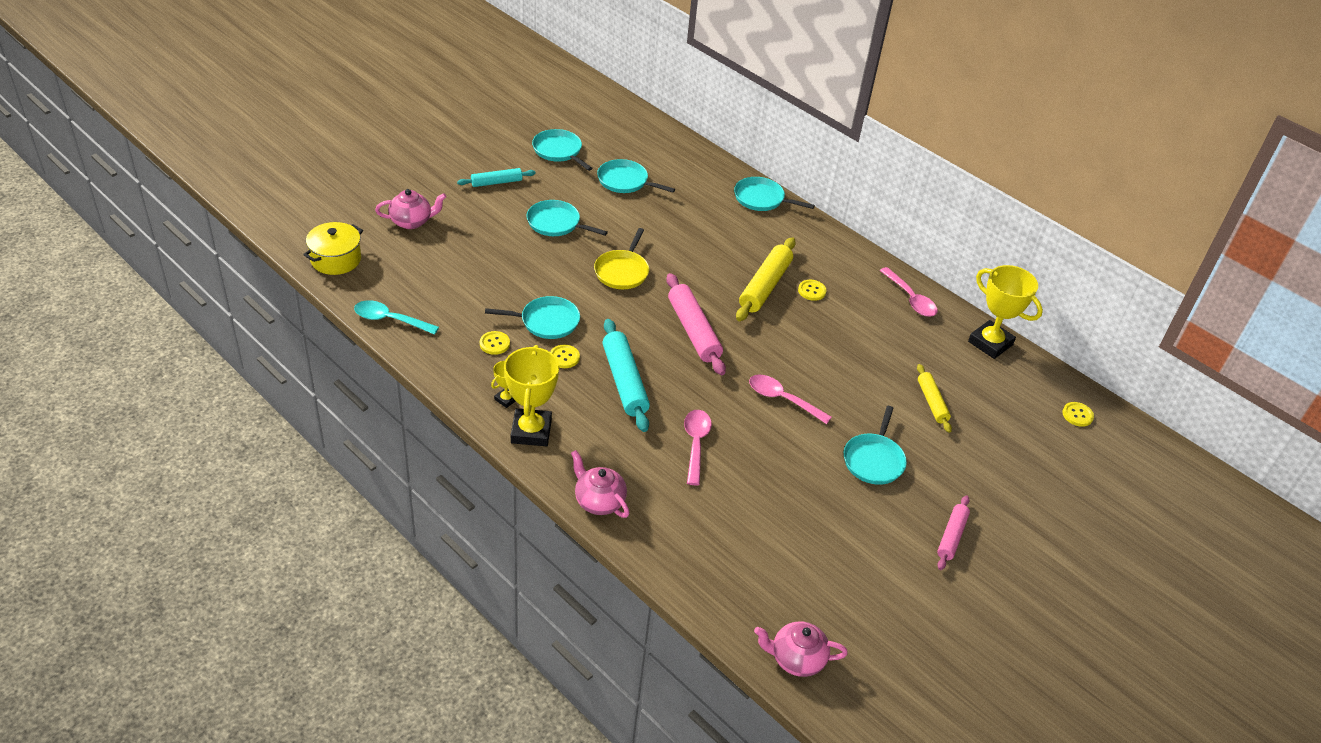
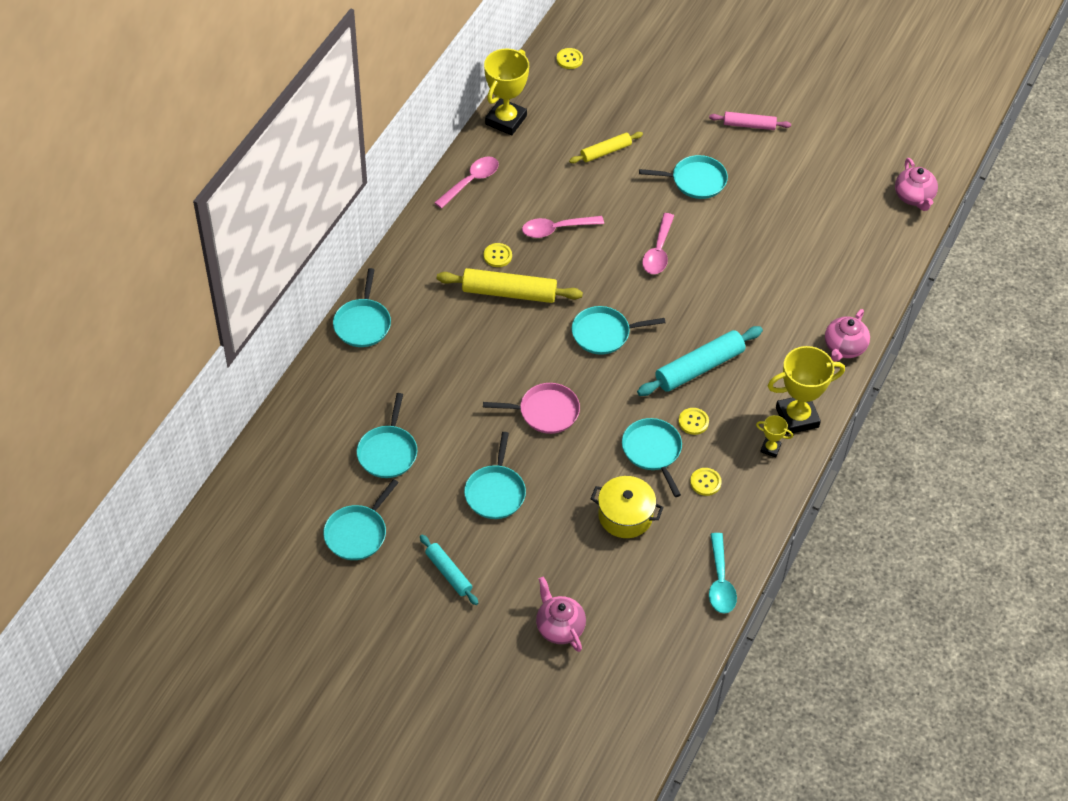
camera: 105 degrees left, 10 degrees up
(336, 259) = (657, 671): yellow pot -> yellow pot (625, 516)
(622, 271) = (545, 412): yellow pan -> pink pan
(693, 331) = (604, 333): pink rolling pin -> turquoise pan
(696, 444) = (745, 299): pink spoon -> pink spoon (556, 229)

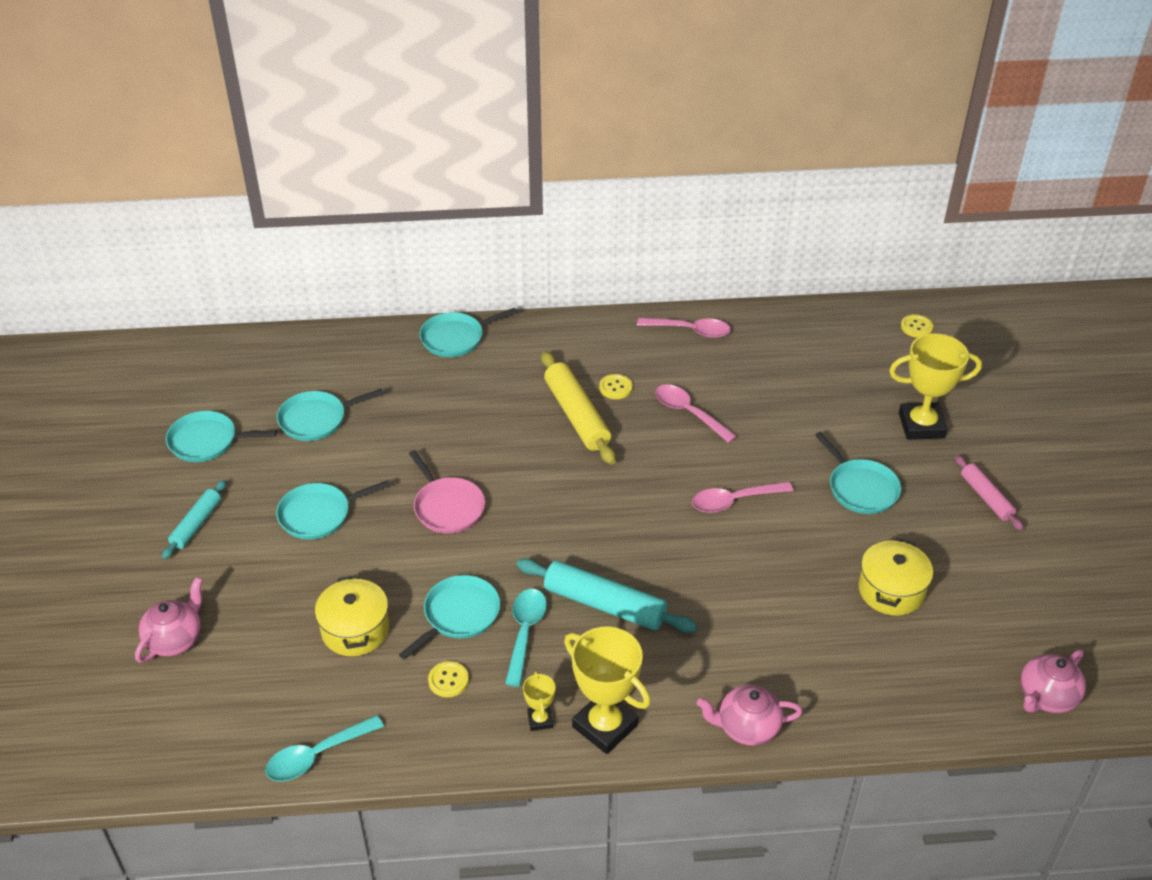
camera: 60 degrees right, 10 degrees down
(506, 120) = (790, 320): yellow trophy -> yellow trophy (921, 425)
(604, 333) = (585, 507): turquoise pan -> none
(605, 151) = (826, 404): yellow rolling pin -> none
(693, 422) = (525, 632): yellow button -> turquoise spoon
(789, 218) = (891, 590): none -> yellow pot

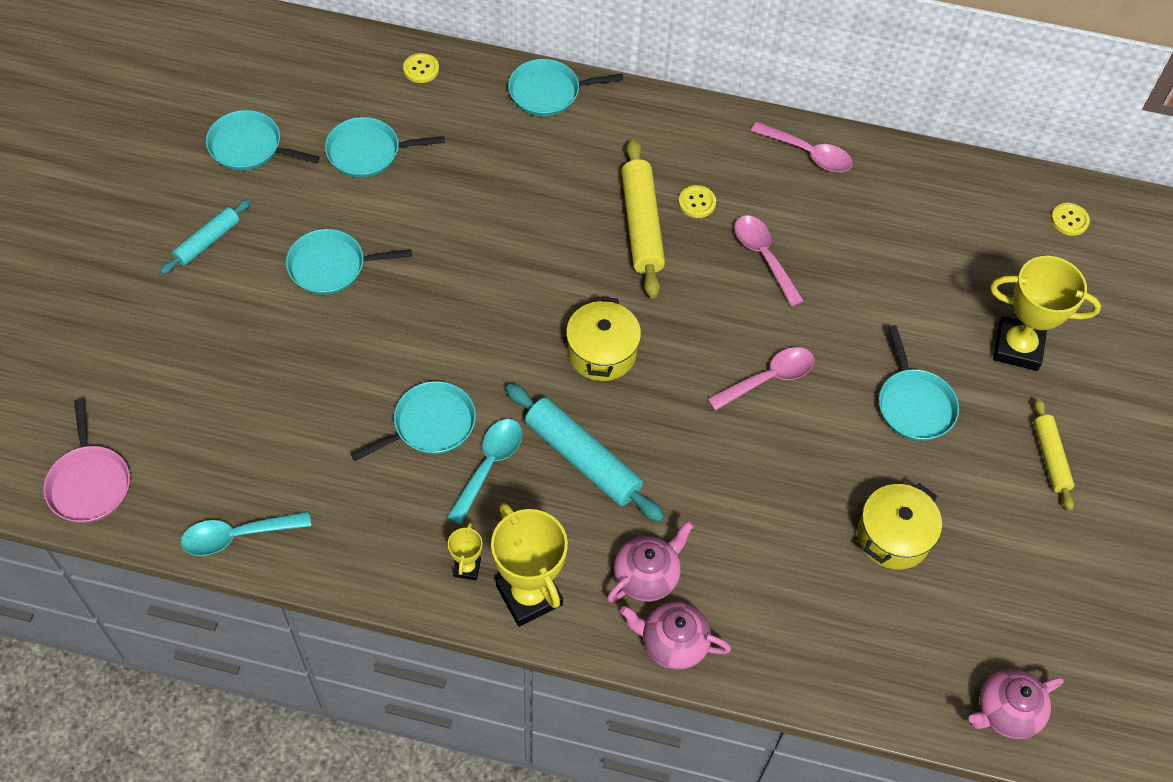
camera: 15 degrees right, 15 degrees up
(175, 639) = (146, 366): pink teapot -> pink teapot (647, 576)
(355, 630) = (322, 410): yellow pot -> yellow pot (601, 352)
(447, 507) = (464, 296): pink pan -> pink pan (89, 483)
(448, 680) = (393, 495): yellow button -> yellow button (421, 69)
(734, 501) = (768, 379): pink spoon -> pink spoon turned 150 degrees clockwise
(986, 497) = (1050, 457): pink rolling pin -> yellow rolling pin

